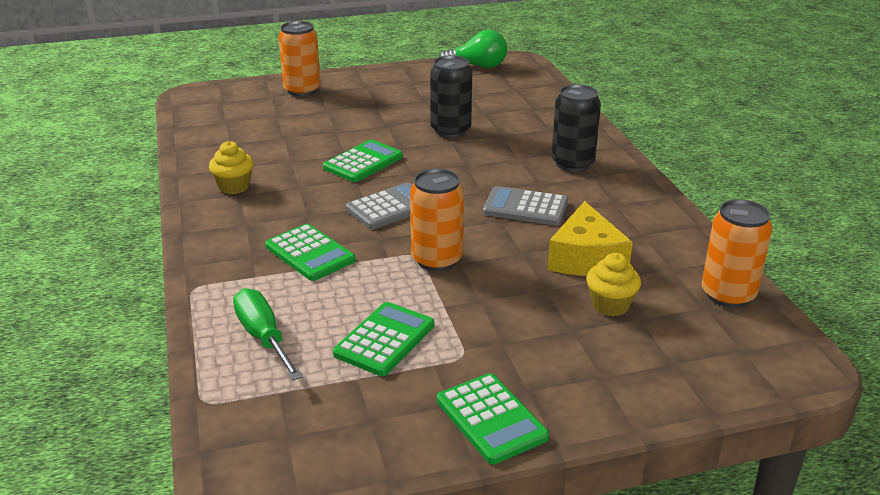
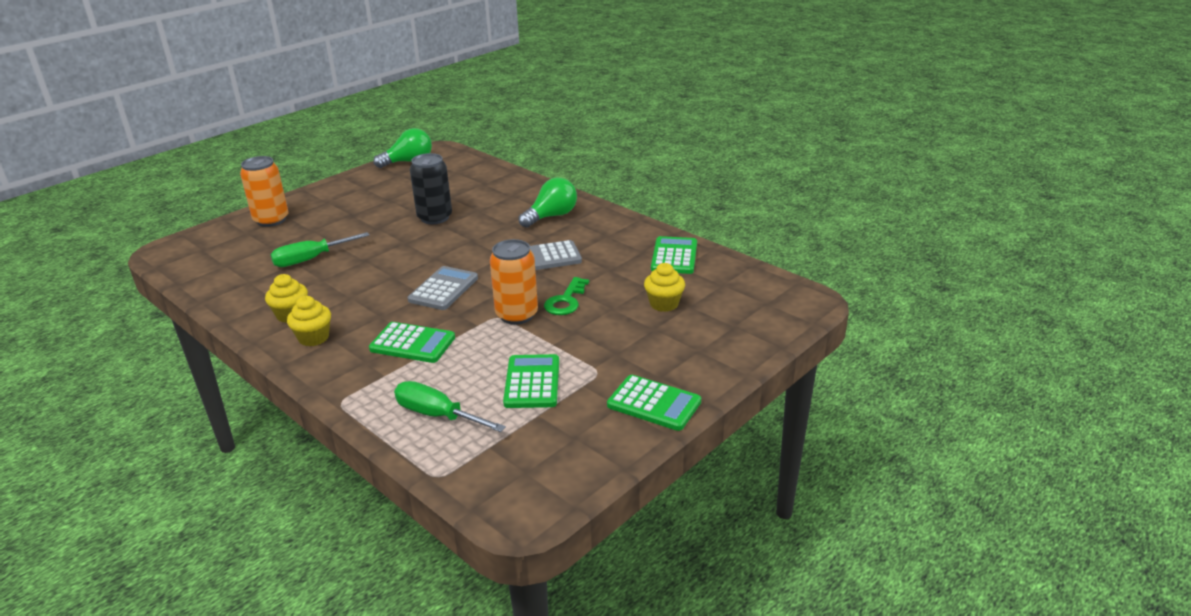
camera: 30 degrees left, 0 degrees up
(231, 216) = (313, 338): none -> yellow cupcake
(300, 138) = (310, 259): none -> green screwdriver
(363, 162) = (386, 262): green calculator -> green calculator (674, 256)
(502, 262) = (566, 301): none -> green key
(572, 163) = (551, 216): black can -> green light bulb
(586, 258) = (620, 279): yellow cheese -> none
(728, 295) = (729, 272): orange can -> none

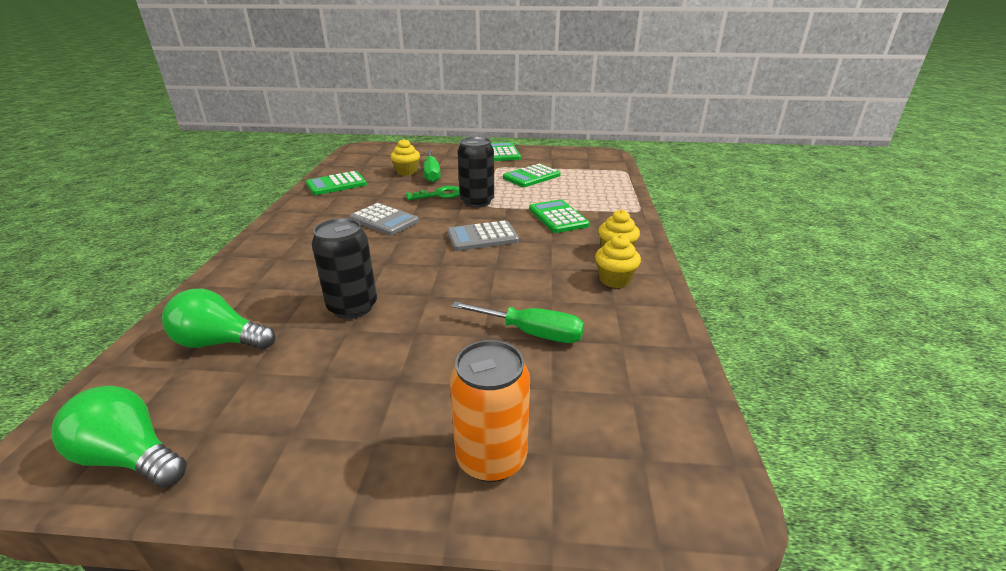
camera: 130 degrees left, 0 degrees up
(437, 415) = (595, 185): green screwdriver -> green screwdriver (432, 174)
(517, 315) = (477, 201): orange can -> black can
(551, 216) = (297, 246): green light bulb -> green light bulb (220, 342)

